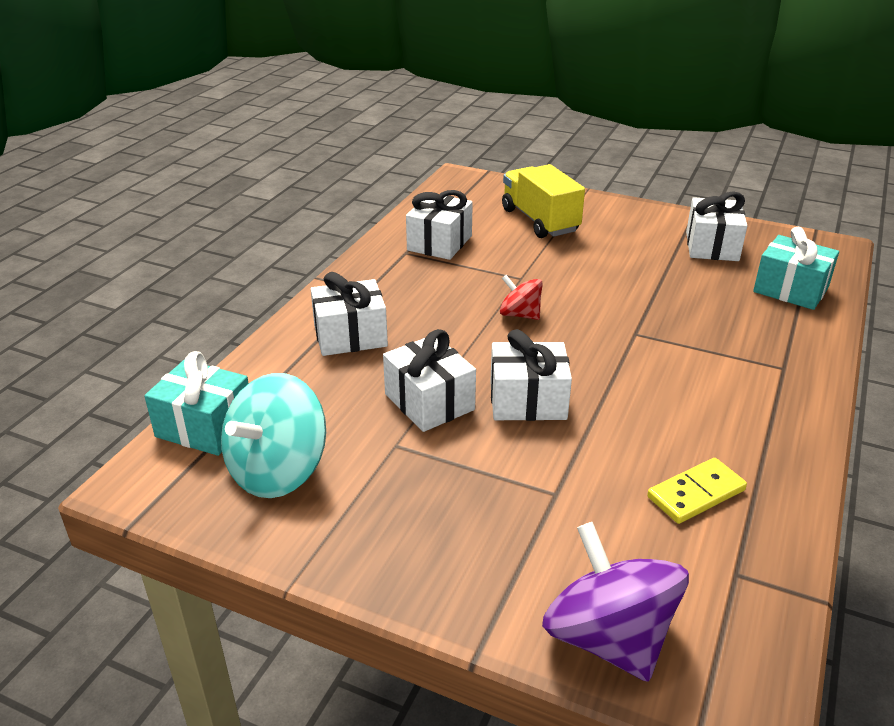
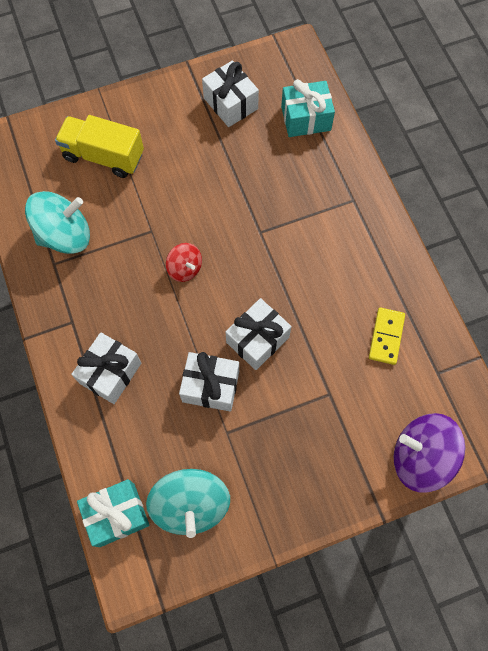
camera: 45 degrees left, 35 degrees up
(439, 243) = (65, 235): white gift -> turquoise spinning top
(520, 315) = (185, 268): red spinning top -> red spinning top turned 120 degrees counterclockwise

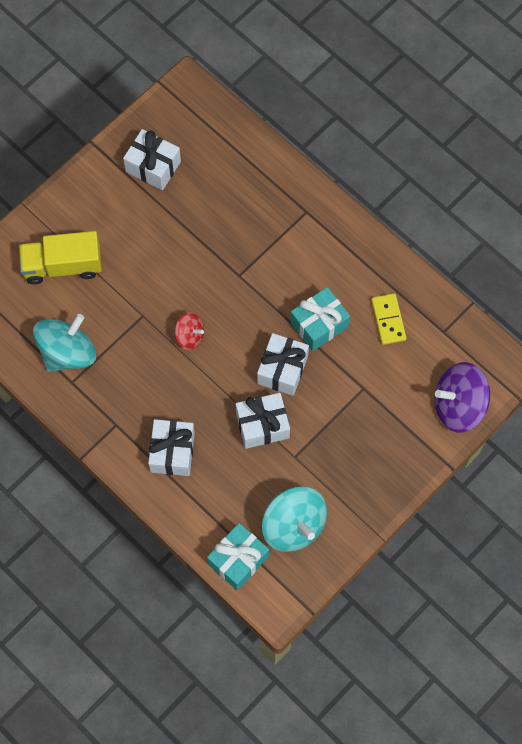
camera: 25 degrees left, 0 degrees up
(306, 118) = (229, 152): turquoise gift -> turquoise gift (319, 325)

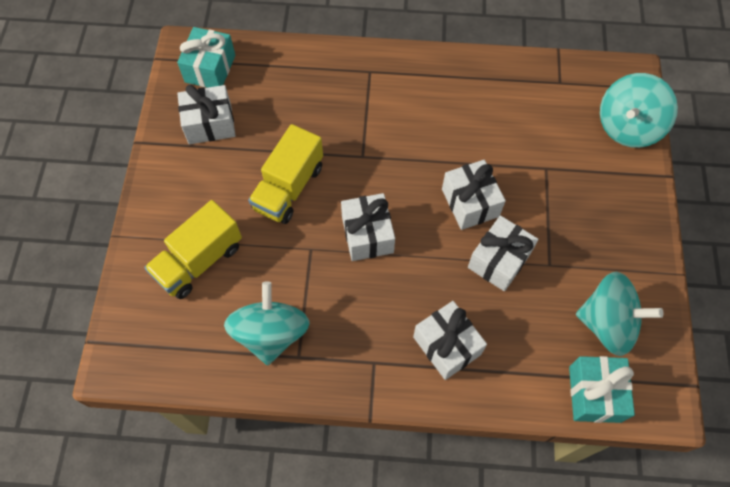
camera: 40 degrees left, 5 degrees down
(166, 259) = (289, 188): none -> yellow truck
(189, 336) = (367, 235): red spinning top -> white gift
(319, 325) = (464, 146): turquoise gift -> turquoise gift (210, 69)
(388, 320) = (512, 104): yellow domino -> none
(458, 405) = (628, 126): purple spinning top -> turquoise spinning top

